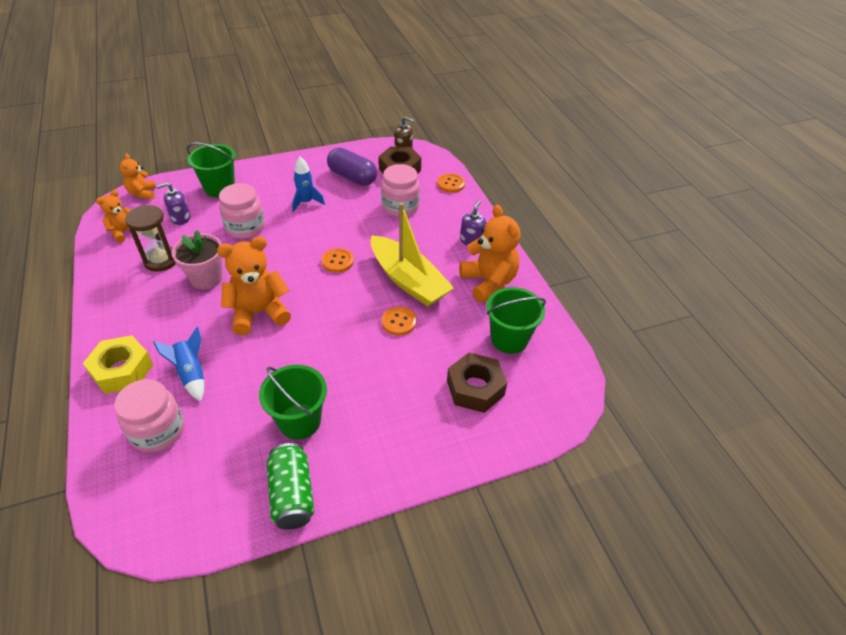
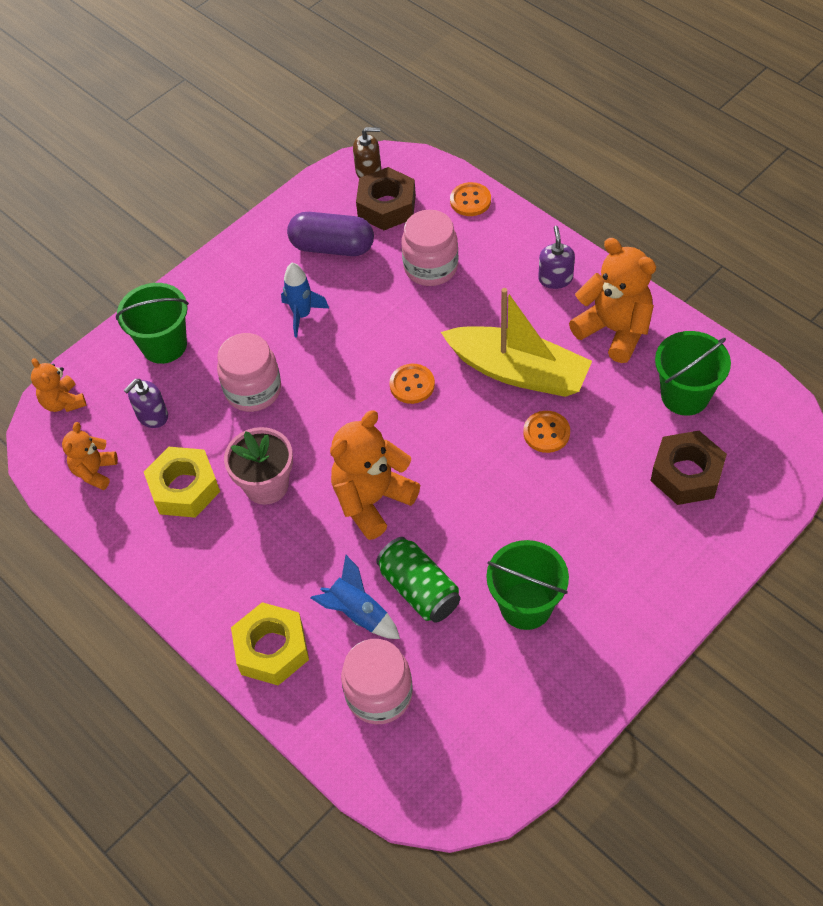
camera: 20 degrees left, 10 degrees up
(161, 260) = (184, 488): brown hourglass -> yellow nut
(292, 495) = (580, 685): green can -> green can (419, 589)

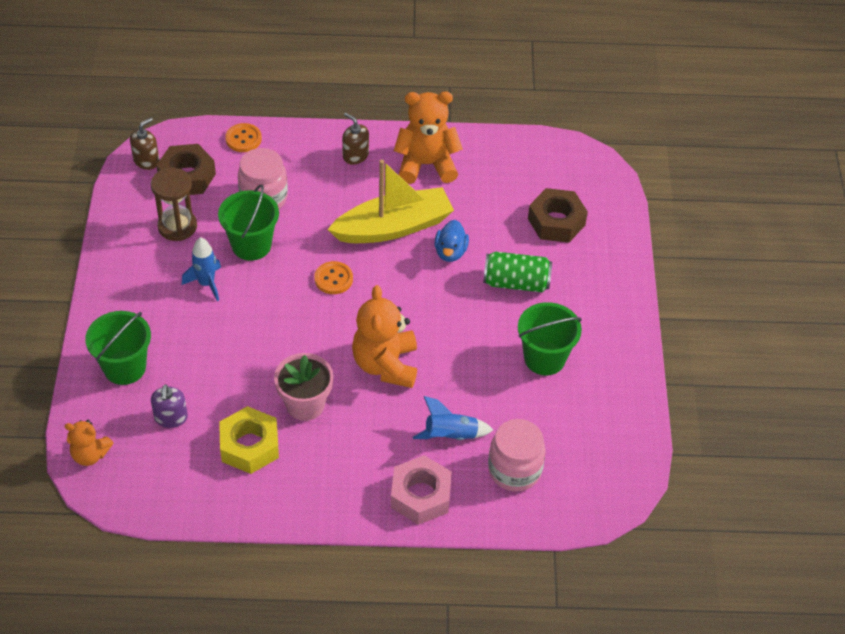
camera: 50 degrees left, 5 degrees down
(95, 471) = (170, 481): orange teddy bear -> none
(253, 390) = (227, 353): pink jar -> none
(272, 649) = (420, 495): yellow nut -> pink nut
(332, 247) = (177, 226): purple capsule -> brown hourglass
(419, 589) = (473, 395): green can -> green can (516, 282)
(546, 433) = (450, 252): orange button -> blue duck
(555, 278) = (355, 155): purple soap dispenser -> brown soap dispenser
(685, 395) = (509, 177): green bucket -> green bucket (251, 245)

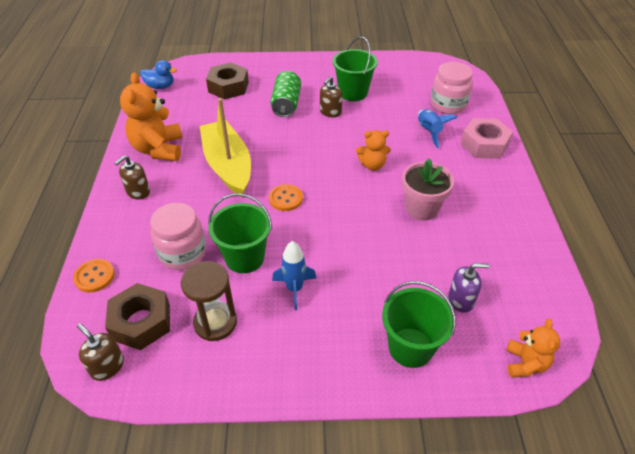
camera: 90 degrees left, 5 degrees down
(249, 446) = (473, 240): yellow nut -> none
(385, 365) = (372, 165): orange teddy bear -> orange teddy bear, size x0.57
(450, 252) = (256, 135): blue duck -> blue duck (160, 86)
(498, 329) = (330, 112): none -> brown soap dispenser

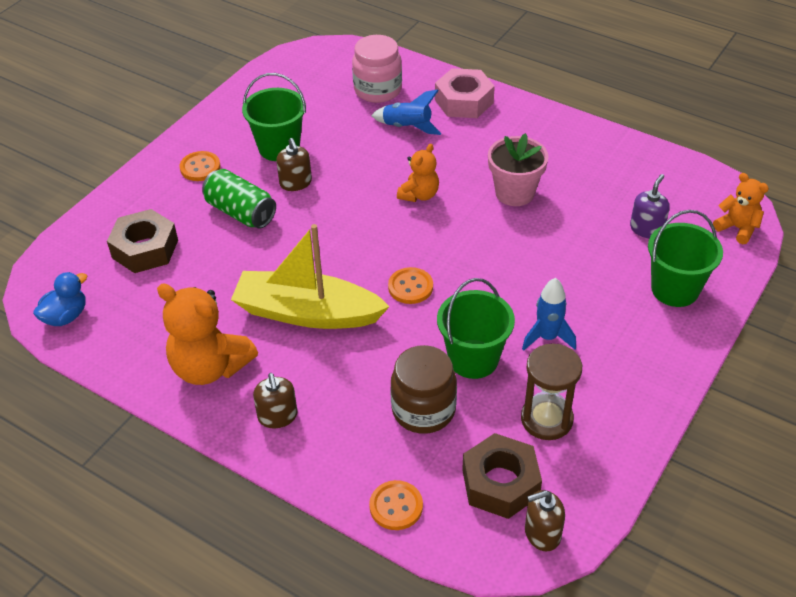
camera: 55 degrees left, 0 degrees up
(183, 253) = (423, 410): pink jar -> brown jar
(307, 74) = (200, 167): none -> orange button

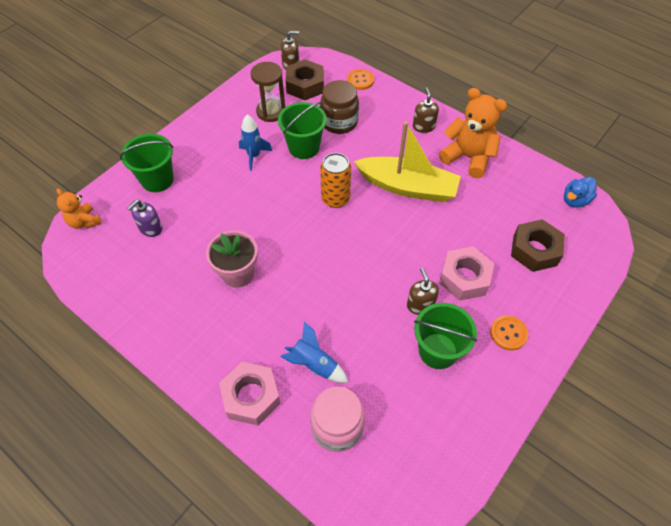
camera: 175 degrees left, 10 degrees up
(241, 212) = (464, 278): green can -> pink nut
(410, 287) = (335, 199): orange button -> orange can
(419, 195) = (316, 280): orange teddy bear -> none

